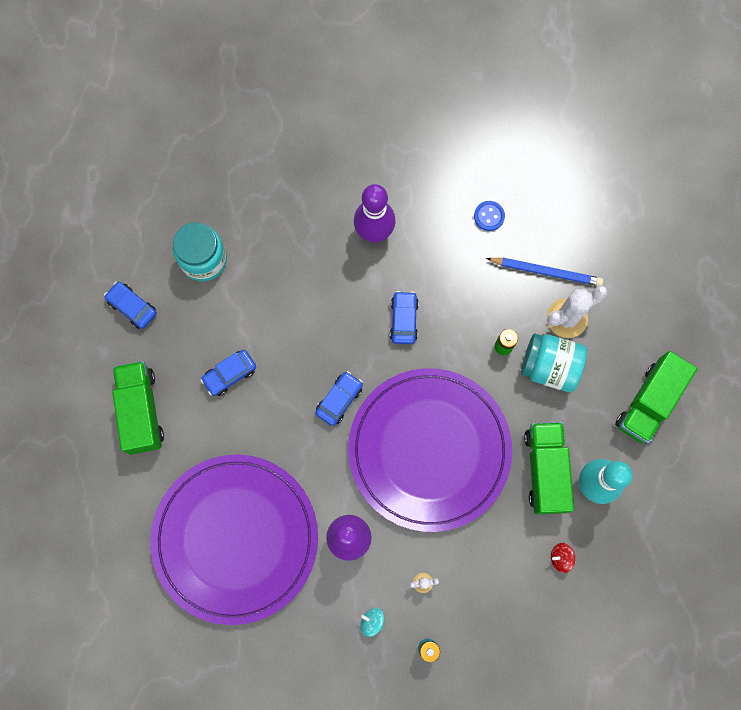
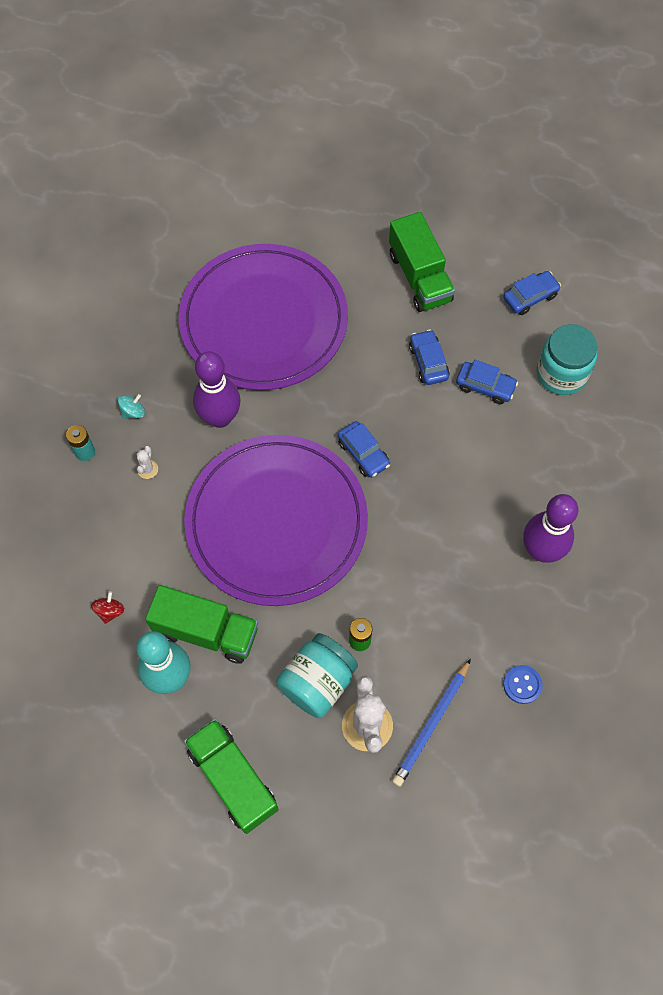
camera: 110 degrees right, 10 degrees down
(141, 411) = (419, 277): green truck -> green truck turned 60 degrees clockwise
(404, 320) = (428, 546): blue car -> blue car (485, 386)

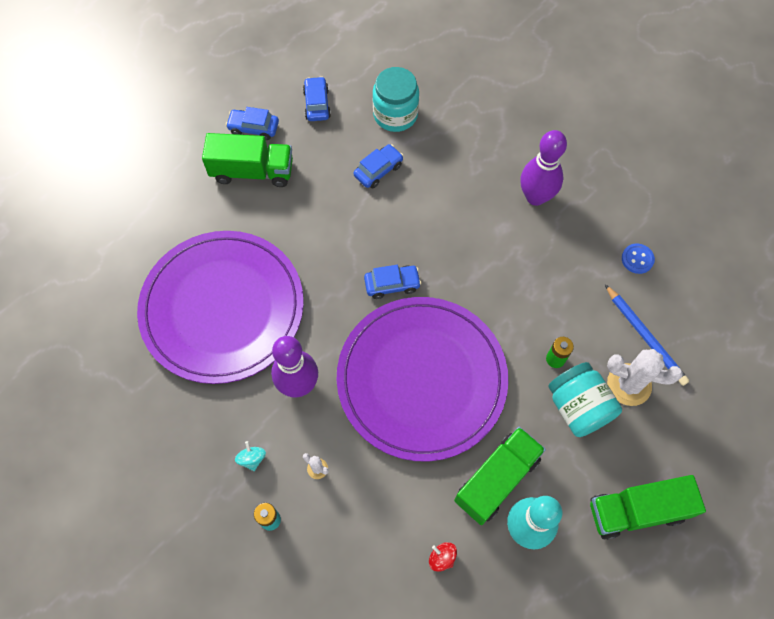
camera: 65 degrees left, 0 degrees up
(428, 362) = (334, 200): blue car -> blue car (254, 128)

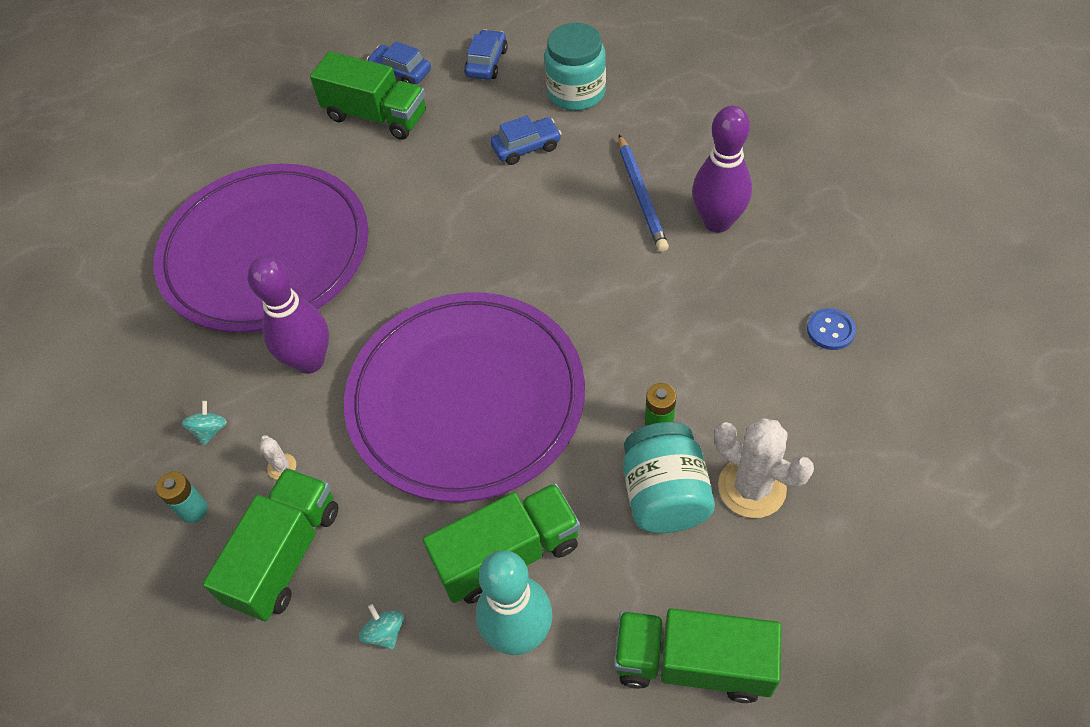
camera: 25 degrees right, 10 degrees down
(351, 529) = (285, 555): none -> green truck
(392, 284) = (482, 277): blue car -> none
(442, 558) = (385, 632): red spinning top -> turquoise spinning top
(645, 336) = (801, 431): blue pencil -> blue pencil (641, 195)

